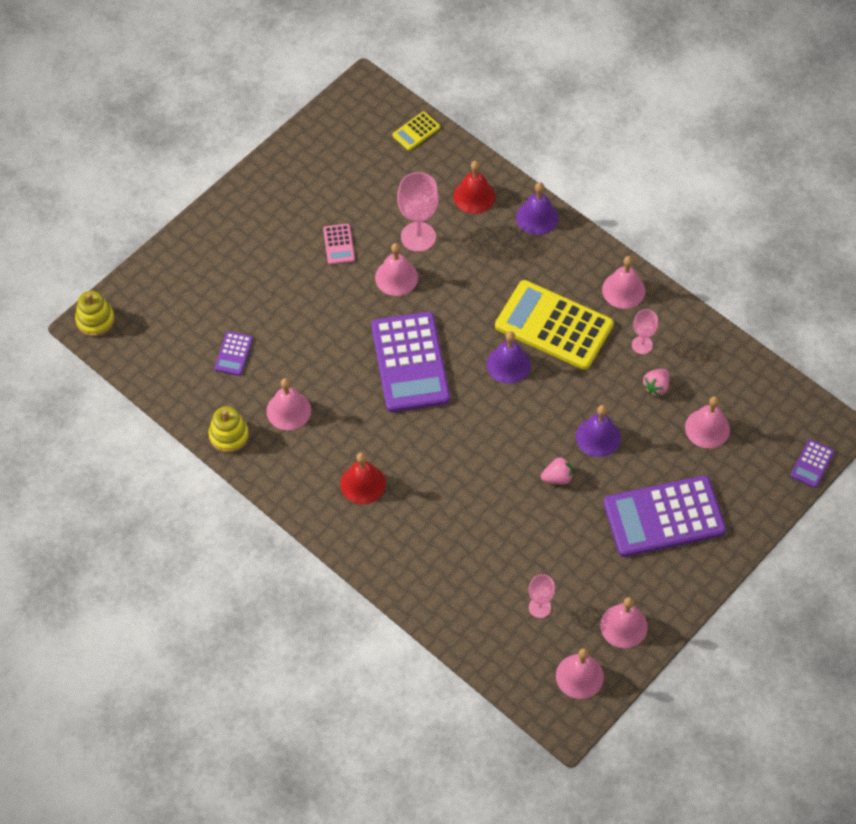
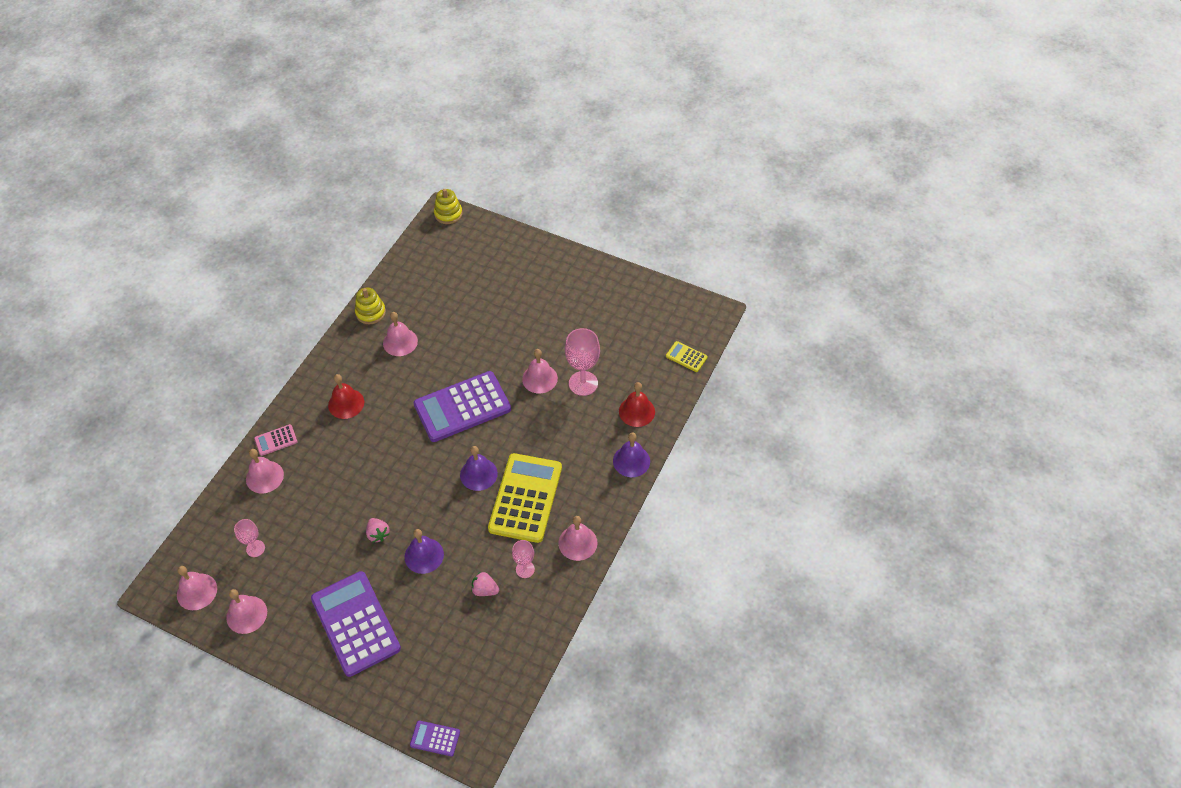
camera: 75 degrees right, 5 degrees down
(234, 354) = (441, 297): purple calculator -> none
(339, 244) = (558, 334): pink calculator -> pink calculator (276, 440)
(707, 428) = (452, 640): pink bell -> pink bell (264, 477)

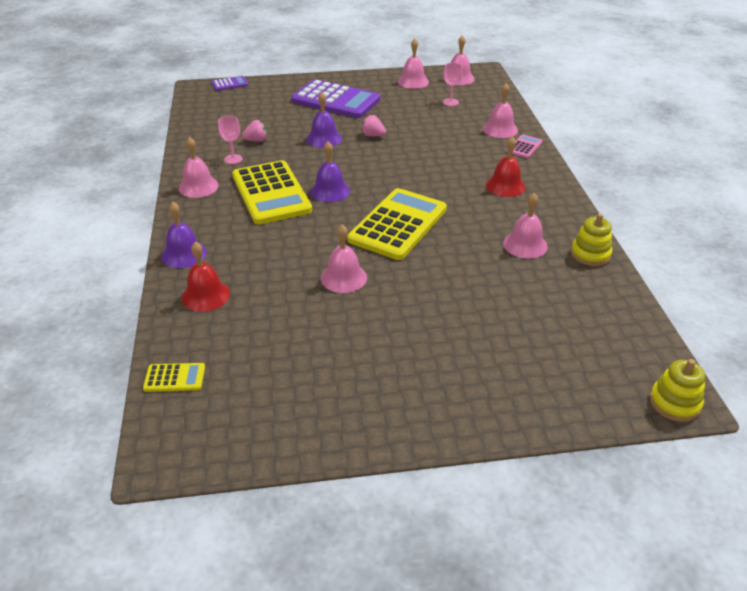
camera: 145 degrees right, 15 degrees down
(462, 407) = (398, 224): purple calculator -> yellow calculator
(583, 383) = (290, 294): pink goblet -> none

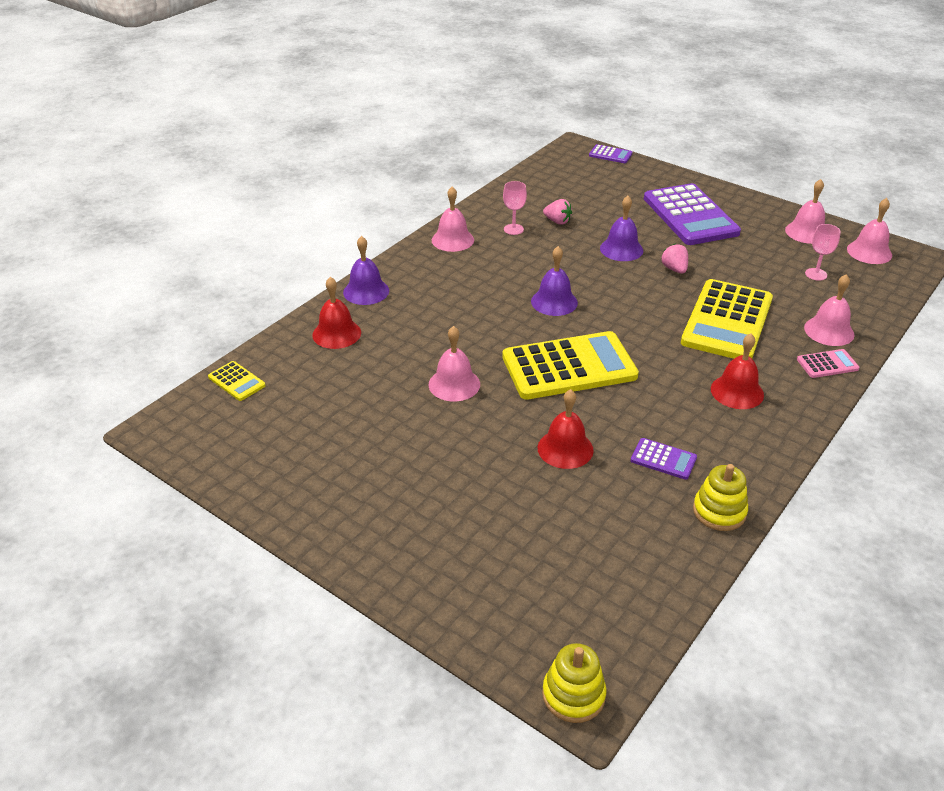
camera: 45 degrees right, 0 degrees up
(271, 193) = (501, 277): yellow calculator -> yellow calculator (727, 321)
(468, 273) = (565, 449): none -> red bell
(525, 245) = (663, 459): pink bell -> purple calculator

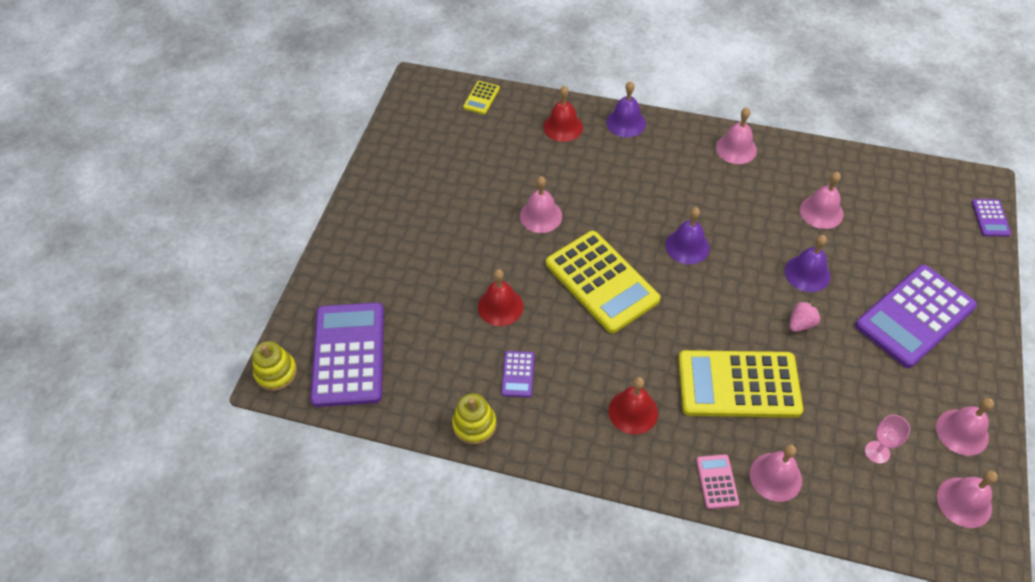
camera: 70 degrees right, 15 degrees up
(513, 229) = (783, 184): pink goblet -> none
(557, 221) = (821, 212): pink strawberry -> pink bell
(575, 605) = (348, 354): none -> purple calculator
(827, 364) = (717, 481): pink calculator -> pink calculator turned 150 degrees counterclockwise

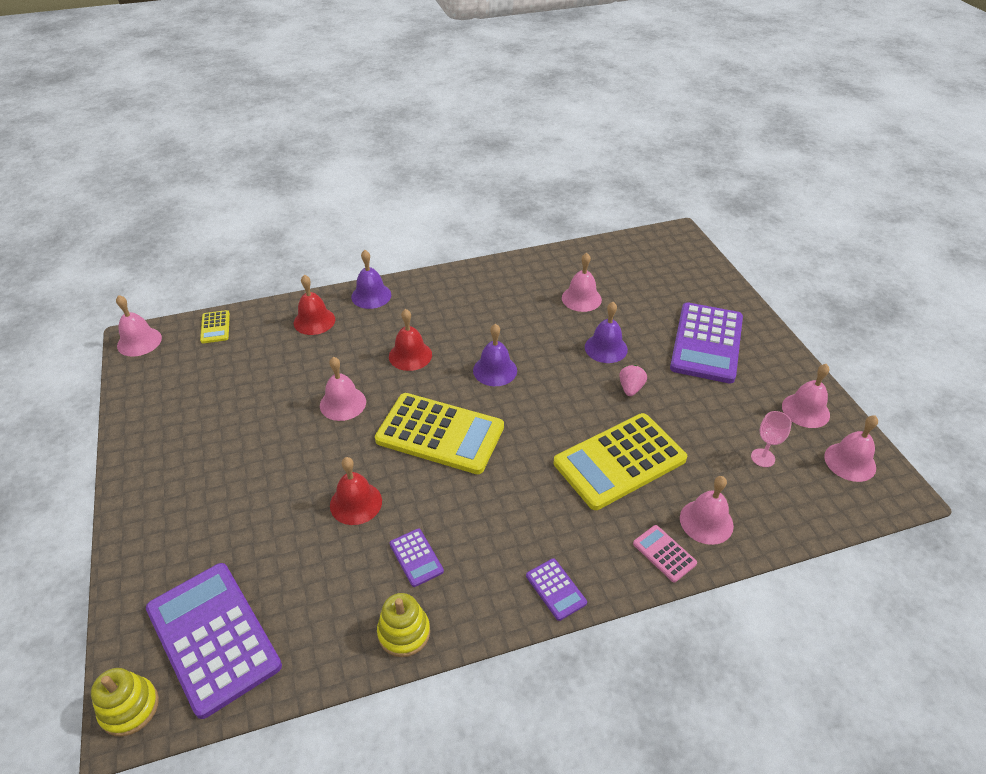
camera: 35 degrees left, 10 degrees down
(633, 411) = (548, 533): red bell -> red bell (410, 355)
(736, 149) = (480, 279): pink bell -> pink bell (139, 341)
(990, 218) = (701, 254): purple calculator -> purple calculator (556, 589)

